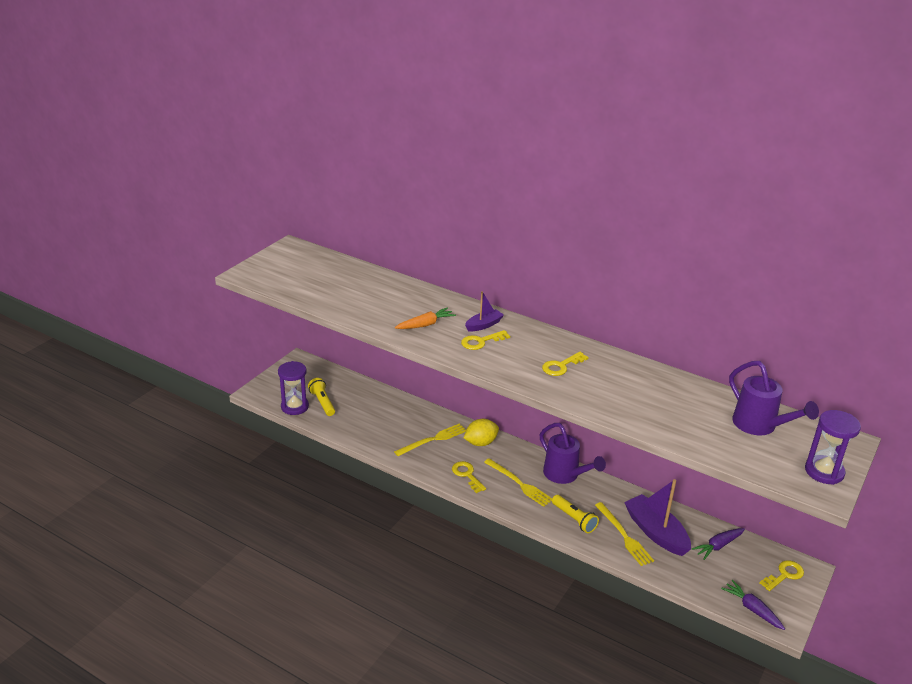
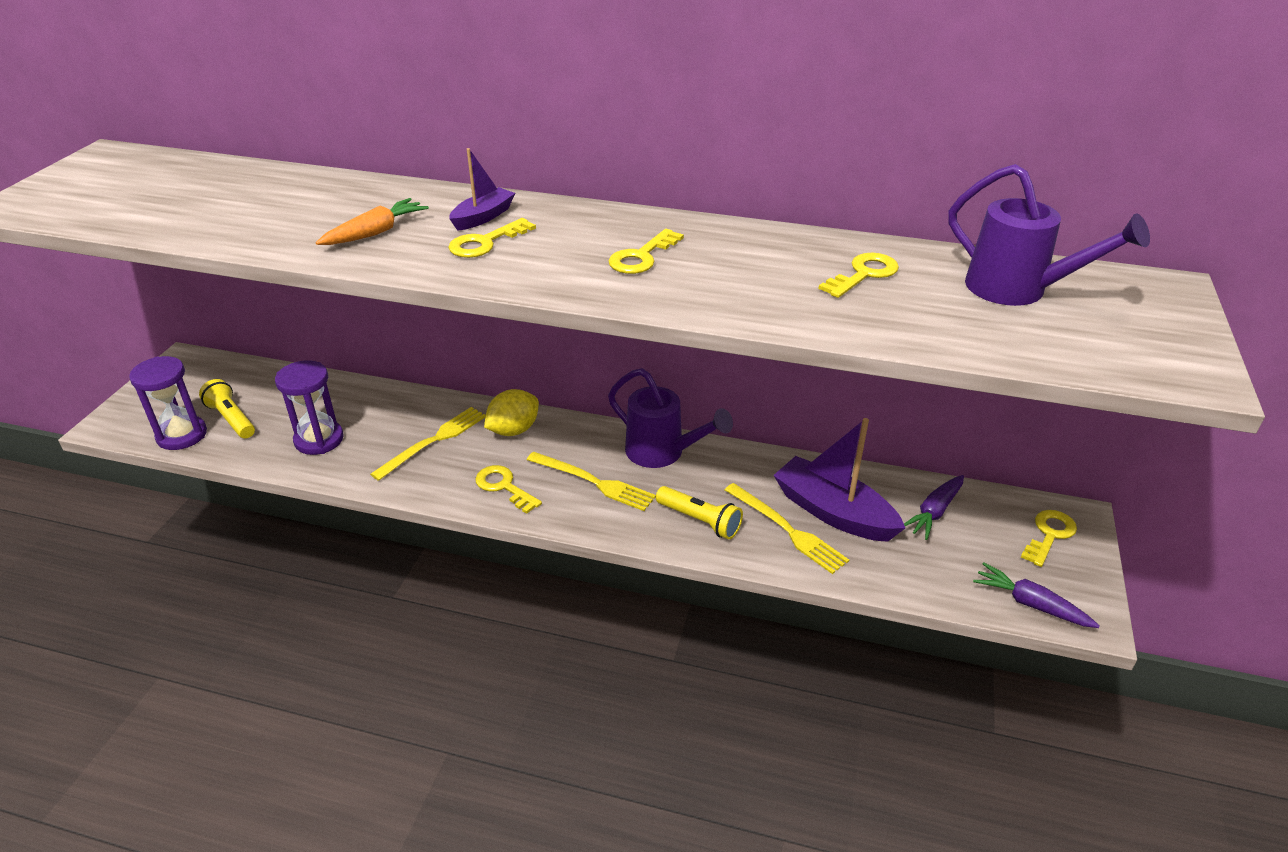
camera: 15 degrees left, 5 degrees up
(678, 400) = (864, 274): none -> yellow key
(824, 472) = (1167, 342): purple hourglass -> purple hourglass (319, 440)

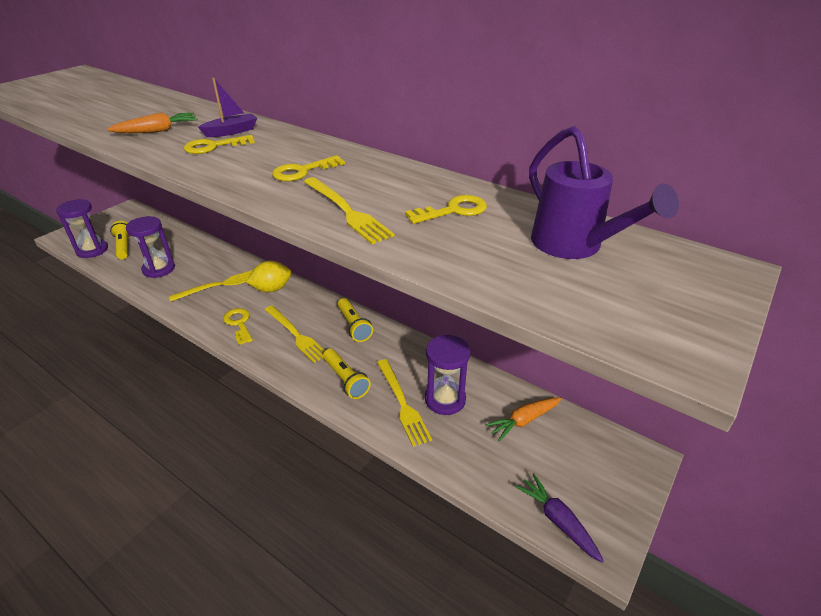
camera: 20 degrees right, 0 degrees up
(662, 453) = (354, 326): purple watering can -> yellow flashlight
(749, 297) = (346, 211): none -> yellow fork
(833, 512) = (445, 399): purple boat -> purple hourglass
(934, 512) = (523, 421): purple carrot -> orange carrot
(1049, 535) = (610, 466): yellow key -> none

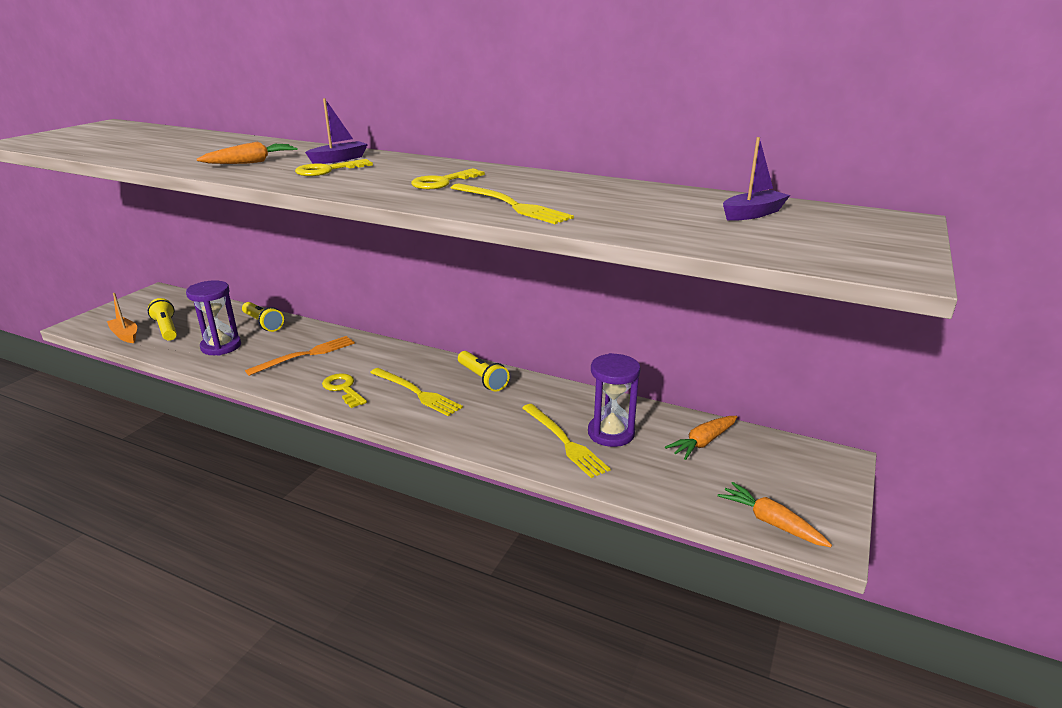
camera: 10 degrees left, 10 degrees down
(92, 250) = (125, 335): purple hourglass -> orange boat
(220, 285) = (306, 355): yellow fork -> orange fork
(272, 289) = (371, 353): yellow lemon -> none
(345, 380) = (491, 427): yellow flashlight -> yellow flashlight (263, 323)
(453, 210) = (620, 199): yellow key -> none
(558, 521) = (771, 522): purple carrot -> orange carrot
(573, 246) = (753, 214): purple watering can -> purple boat

